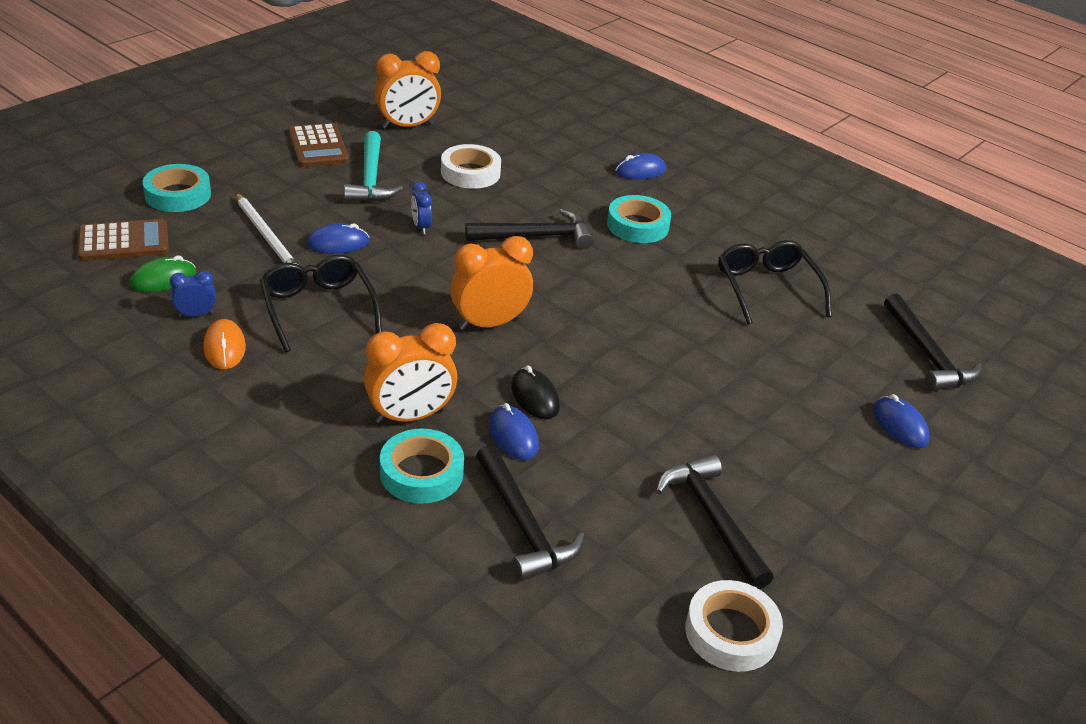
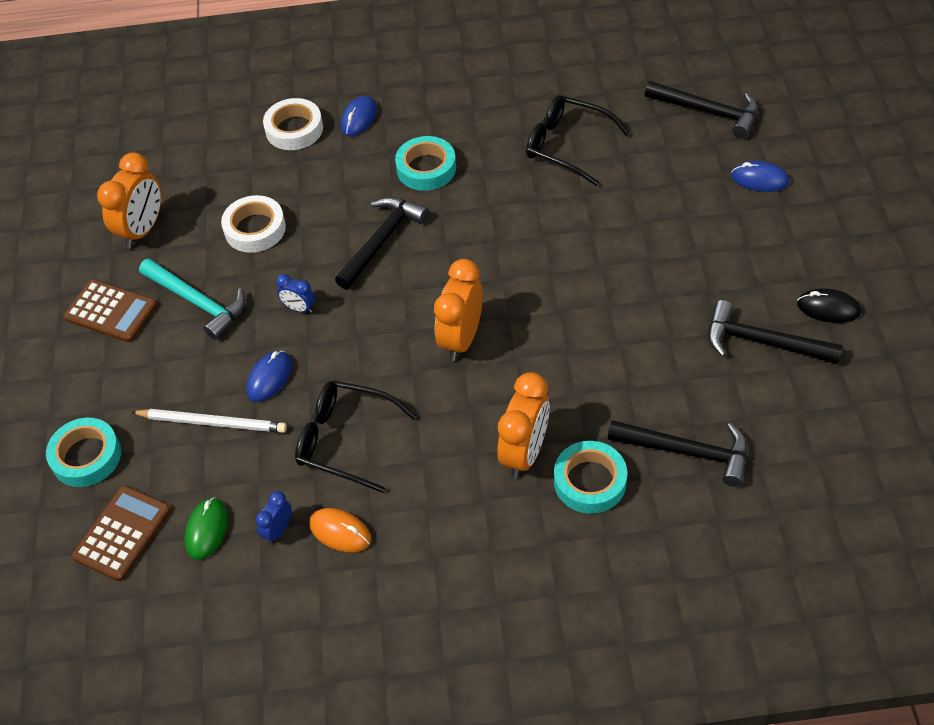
camera: 40 degrees left, 15 degrees up
(513, 436) = (596, 402): blue mouse -> none
(534, 397) = (566, 363): black mouse -> black mouse (828, 308)
(731, 632) = (861, 400): white tape -> white tape (294, 129)

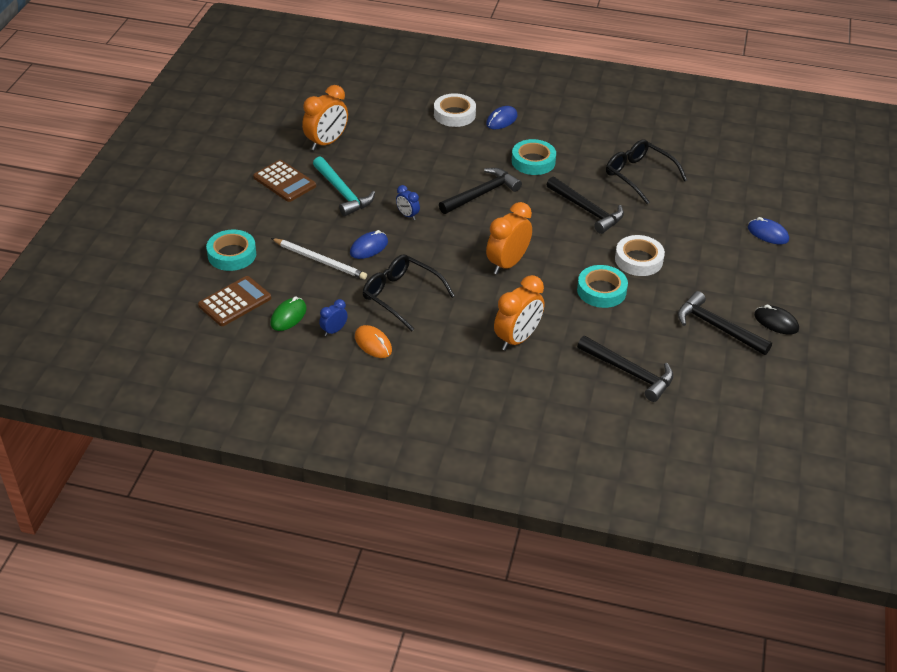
camera: 15 degrees right, 10 degrees down
(255, 229) = (400, 163): white tape -> white tape (638, 260)
(590, 481) = (553, 368): turquoise tape -> turquoise tape (601, 291)
(708, 112) = (752, 184): black hammer -> black hammer (587, 210)

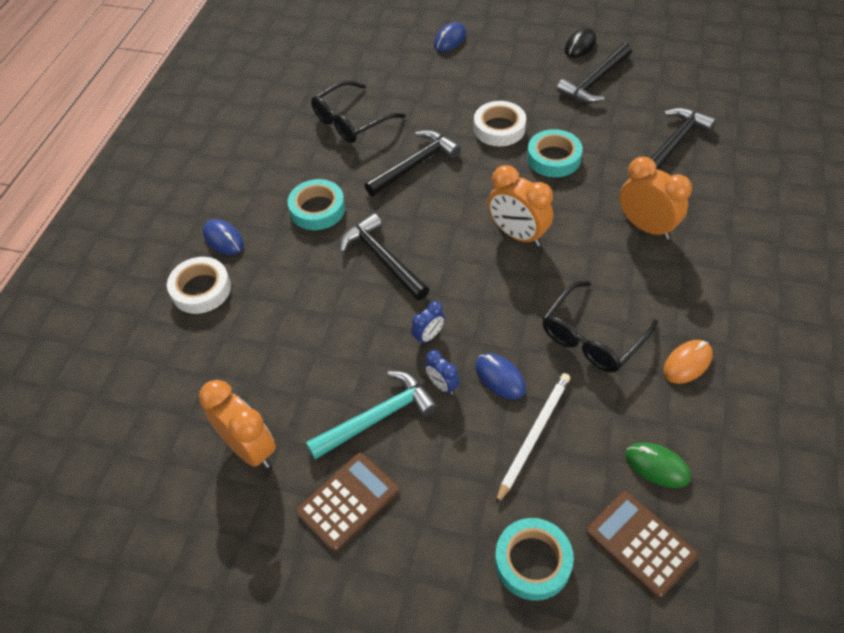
camera: 85 degrees left, 10 degrees up
(334, 330) = (673, 408): blue clock -> blue clock (442, 385)

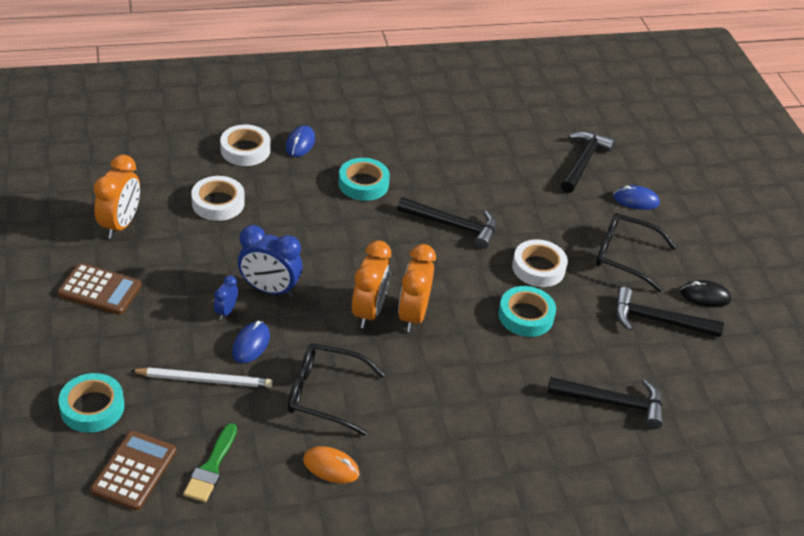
camera: 55 degrees right, 10 degrees down
(271, 341) = (218, 203): none -> white tape
(351, 121) = (478, 170): black glasses -> black glasses (625, 257)
(377, 417) = (178, 283): turquoise hammer -> none
(383, 259) = (333, 238): black hammer -> black hammer (583, 162)
(428, 336) = (269, 289): blue clock -> blue clock, size x1.96
(646, 227) = (479, 404): orange clock -> orange clock (369, 312)
(657, 466) = (211, 467): green mouse -> green brush

